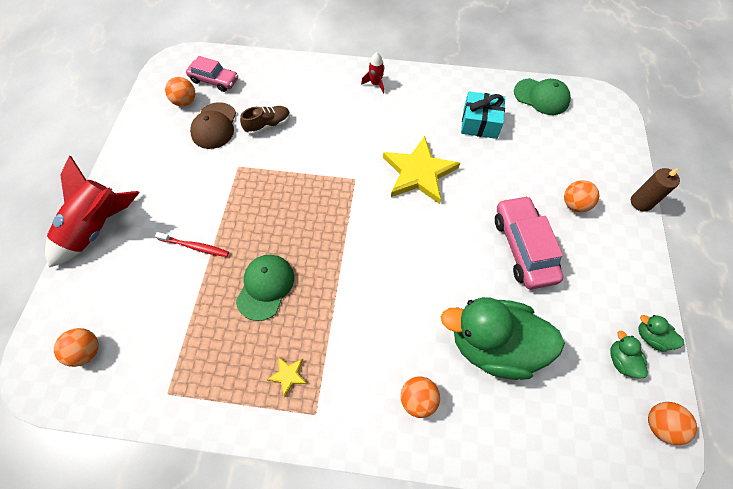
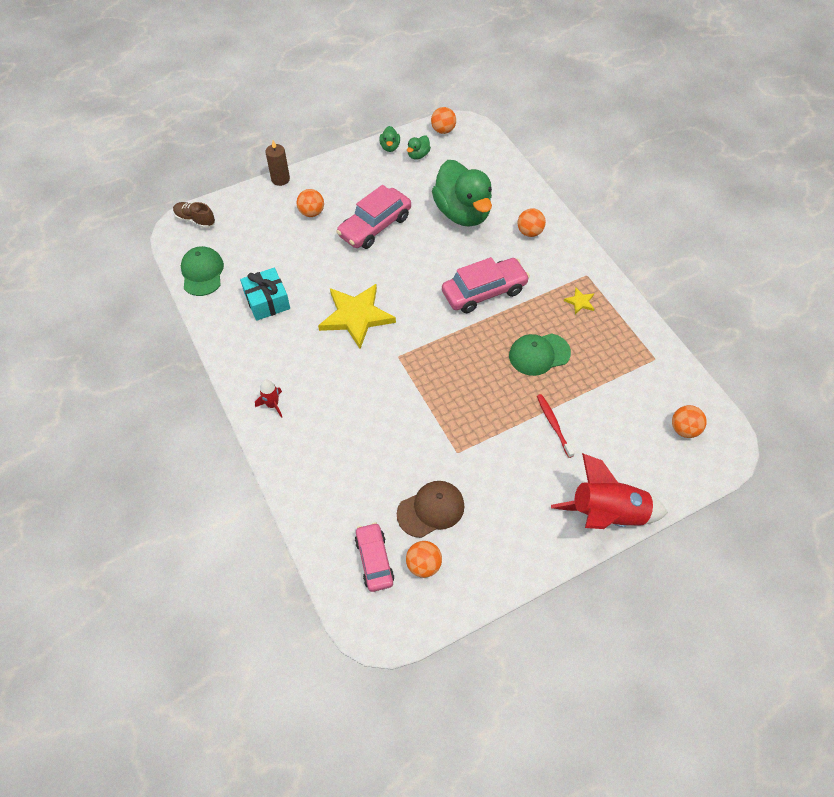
camera: 125 degrees left, 5 degrees down
(268, 125) = (393, 462): brown shoe -> brown shoe (195, 220)
(370, 290) = (484, 292): none -> pink car

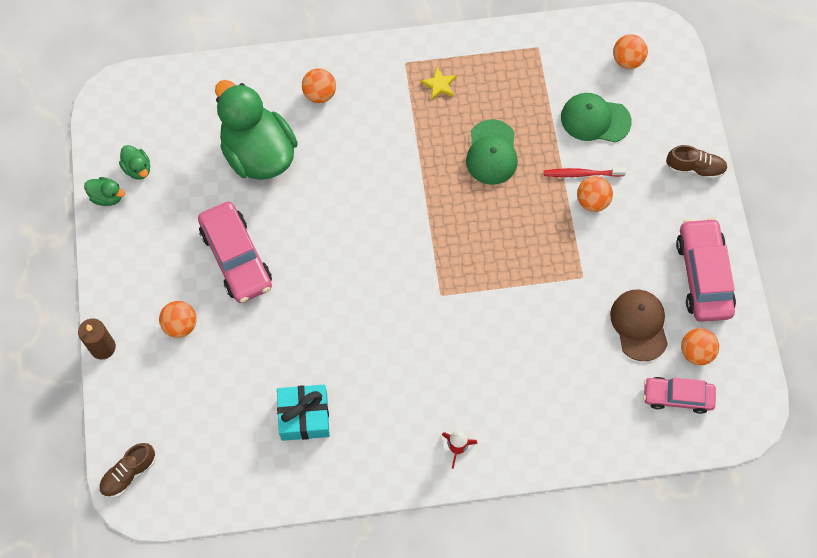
camera: 70 degrees left, 10 degrees up
(202, 273) = (225, 484): green cap -> green cap (595, 119)
(356, 316) = (367, 322): yellow star -> none
(443, 130) = (107, 124): orange ball -> orange ball (592, 201)
(462, 213) = (258, 153): green duck -> green duck turned 120 degrees counterclockwise
(484, 292) = (386, 174): pink car -> pink car (703, 275)
(607, 514) = (695, 168): red rocket -> brown shoe

